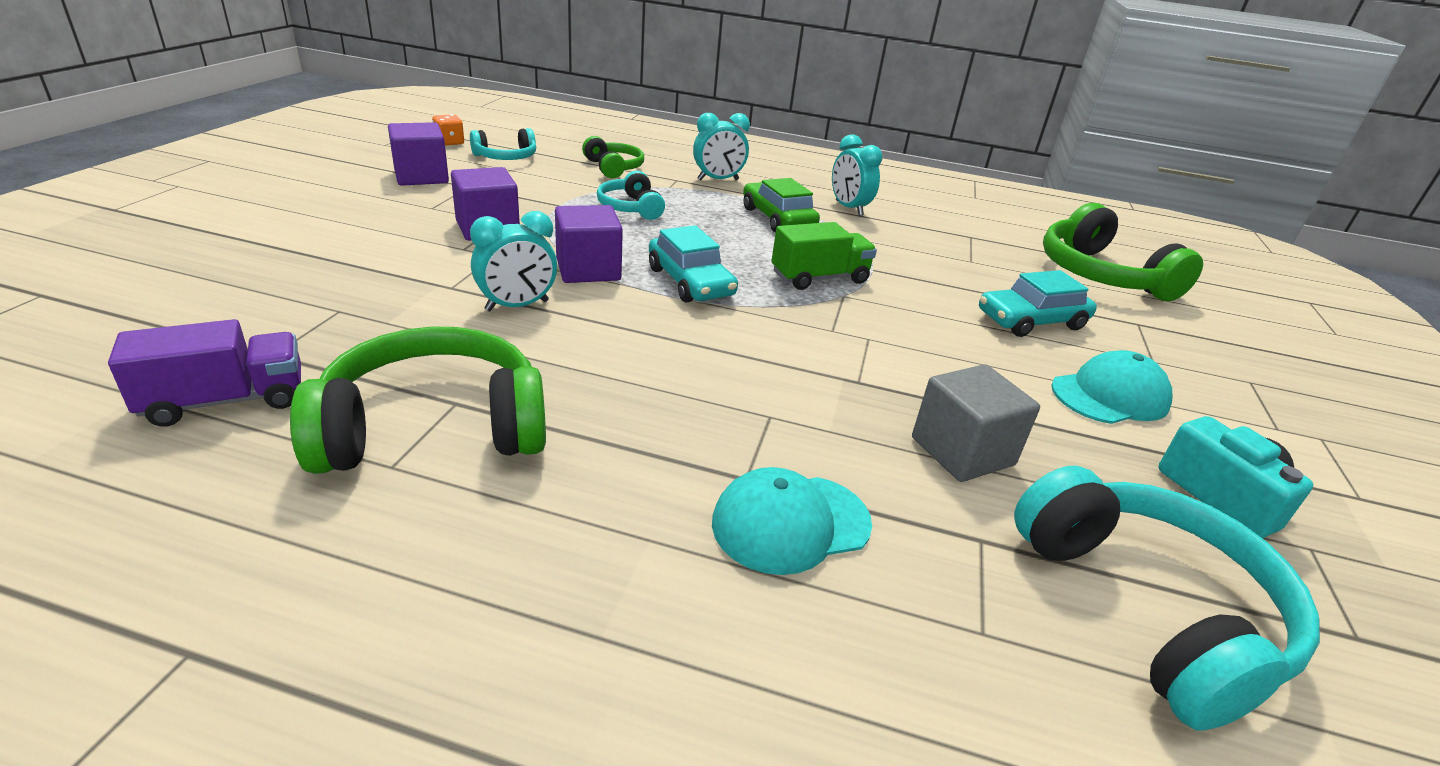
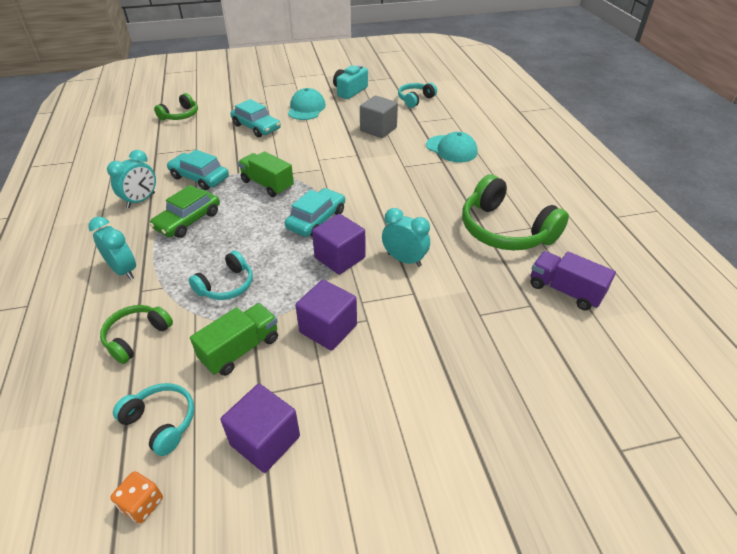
camera: 115 degrees left, 10 degrees up
(531, 192) = (240, 349): none -> green truck
(879, 245) = (199, 177): none -> turquoise car
(1101, 275) = (180, 115): green headphones -> green headphones, size x0.54
(1110, 395) = (306, 108): turquoise cap -> turquoise cap turned 60 degrees clockwise
(1148, 609) = (415, 99): turquoise headphones -> turquoise headphones, size x0.54

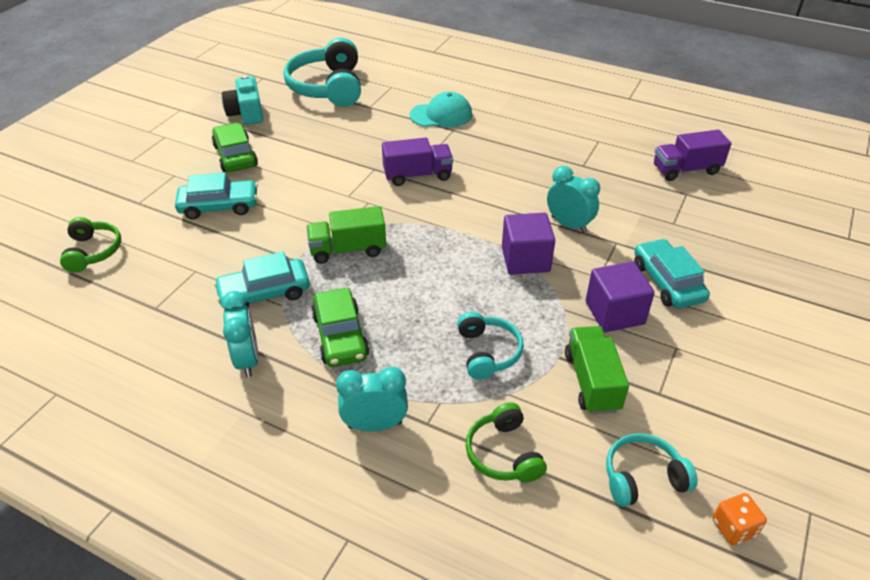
camera: 50 degrees left, 0 degrees up
(265, 440) = (717, 413): purple cube -> none
(306, 108) = (235, 156): turquoise cap -> green car
(316, 220) = (451, 246): turquoise car -> turquoise car (667, 282)
(372, 172) = (417, 175): none -> purple truck
(378, 129) = (348, 134): grey cube -> none
(404, 260) = (569, 225): turquoise clock -> turquoise clock turned 60 degrees clockwise
(415, 99) = (328, 87): turquoise headphones -> turquoise headphones, size x1.84
(505, 230) = (588, 154): green headphones -> none

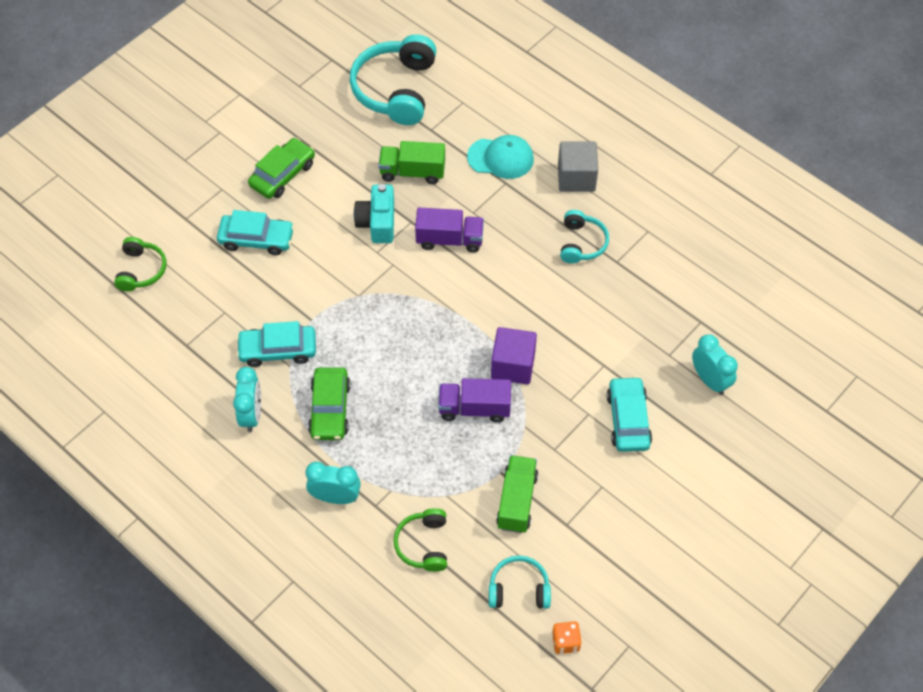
camera: 15 degrees right, 15 degrees up
(235, 156) = (283, 174): green car -> green car turned 45 degrees clockwise
(246, 113) = (304, 113): turquoise camera -> turquoise camera (377, 222)
(348, 250) = (359, 318): green truck -> green truck (412, 172)
(487, 352) = (444, 454): turquoise headphones -> turquoise headphones (581, 243)
(515, 117) = (576, 178): none -> grey cube
(569, 225) = (569, 334): turquoise clock -> turquoise clock (709, 380)
(614, 313) = (566, 440): purple cube -> none
(686, 170) = (717, 290): purple truck -> purple truck (474, 408)

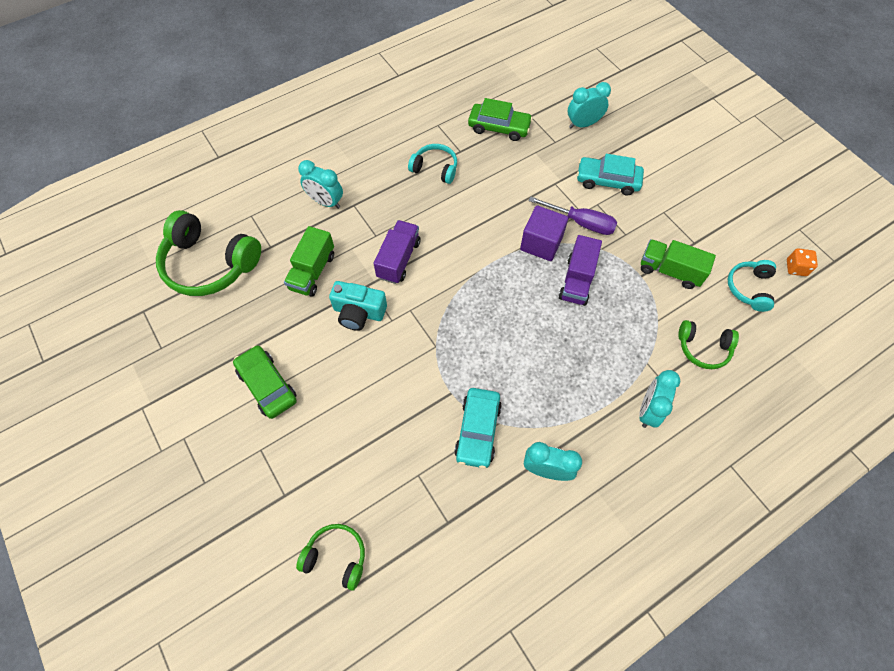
camera: 75 degrees left, 5 degrees up
(256, 239) = (339, 426): turquoise car -> none
(330, 409) = (554, 396): green car -> green car (499, 127)
(396, 89) = (210, 264): turquoise headphones -> green headphones
(500, 158) = (326, 202): turquoise cap -> turquoise clock
(555, 400) = (581, 222): none -> purple screwdriver
(576, 178) = (368, 156): grey cube -> none

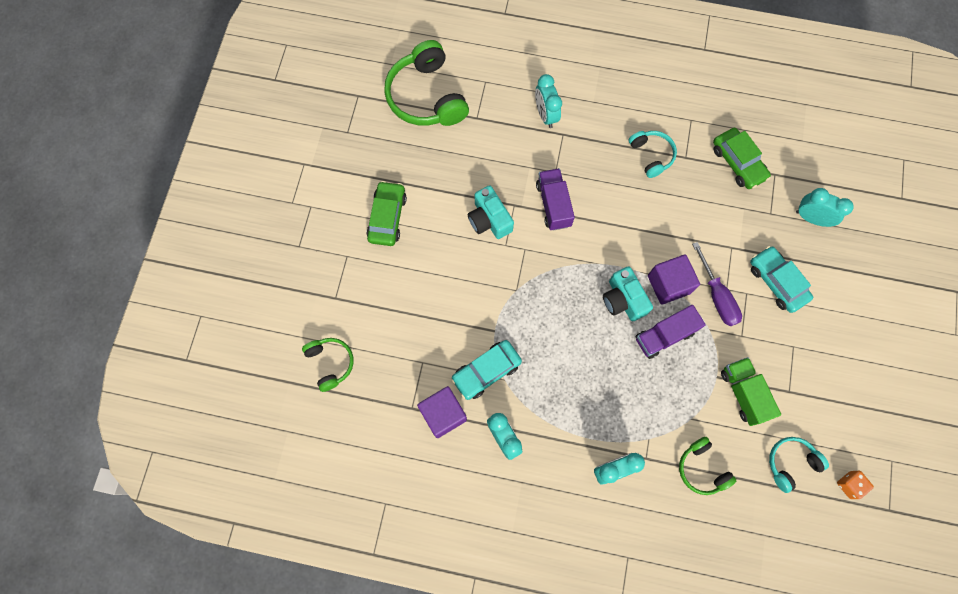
camera: 45 degrees right, 10 degrees up
(312, 271) = (487, 162): green truck -> none
(399, 259) = (553, 205): purple truck -> purple truck turned 75 degrees counterclockwise
(479, 500) = (443, 414): none -> purple cube
(522, 281) = (623, 299): none -> turquoise camera

